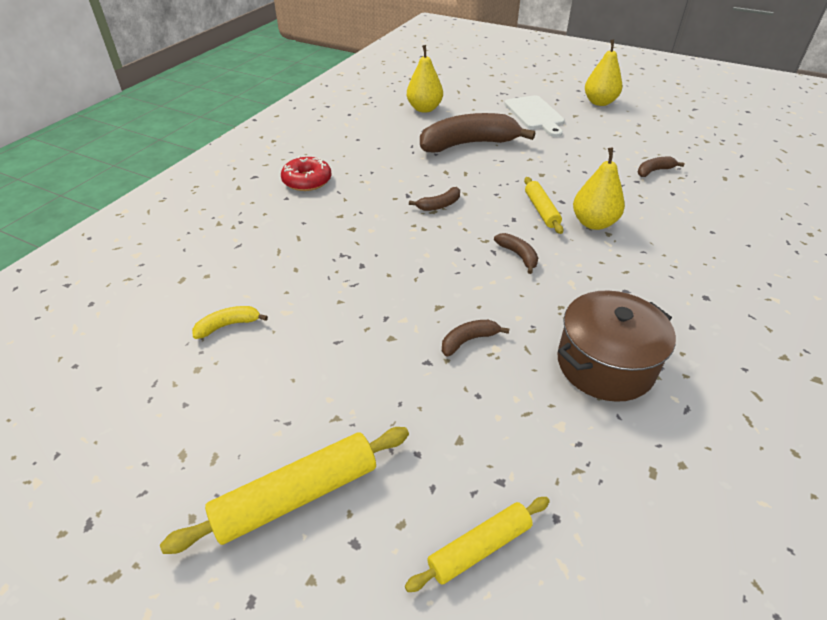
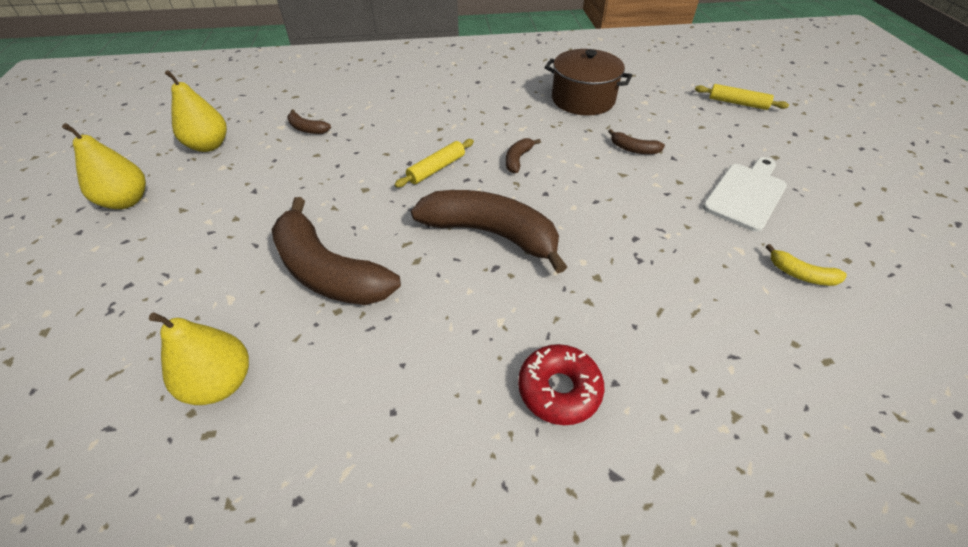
camera: 125 degrees left, 5 degrees up
(297, 495) = (813, 161): yellow rolling pin -> none
(439, 205) = (490, 234): brown banana -> brown banana, size x2.35
(535, 115) = (194, 244): white cutting board -> white cutting board (746, 194)
(593, 223) = (431, 138): yellow pear -> yellow pear (209, 145)

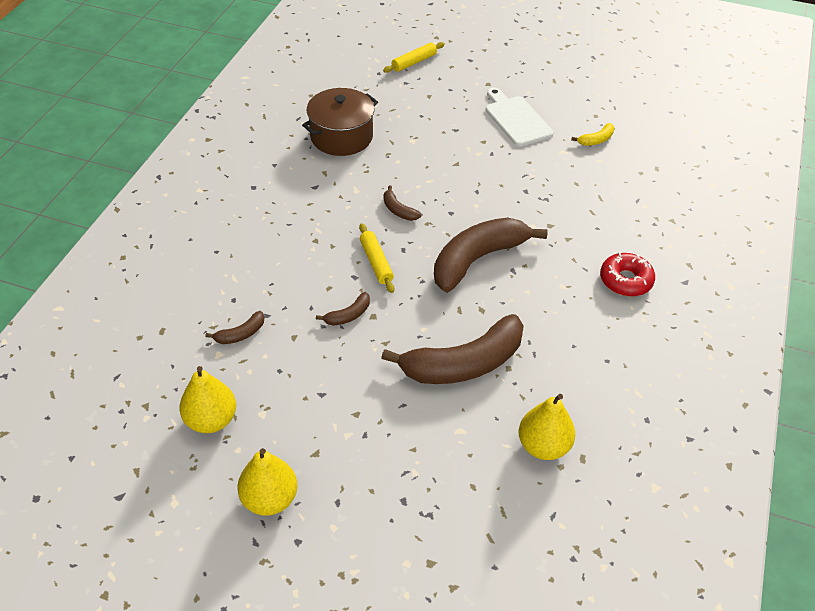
camera: 65 degrees left, 0 degrees up
(633, 149) = (431, 143): brown banana -> brown banana (348, 315)

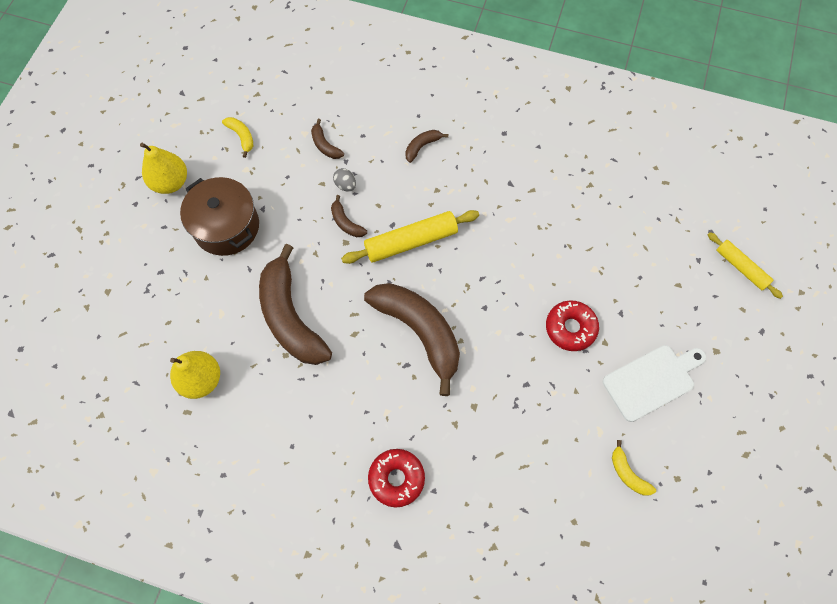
camera: 90 degrees right, 20 degrees up
(211, 420) = (241, 137): yellow pear -> yellow banana
(299, 315) = (345, 185): none -> grey egg
(341, 137) = (590, 201): brown pot -> brown pot (226, 226)
(376, 262) = (411, 242): yellow rolling pin -> yellow rolling pin, size x1.58
(398, 210) = (483, 258): brown banana -> brown banana (422, 147)
(470, 160) = (570, 328): none -> red donut

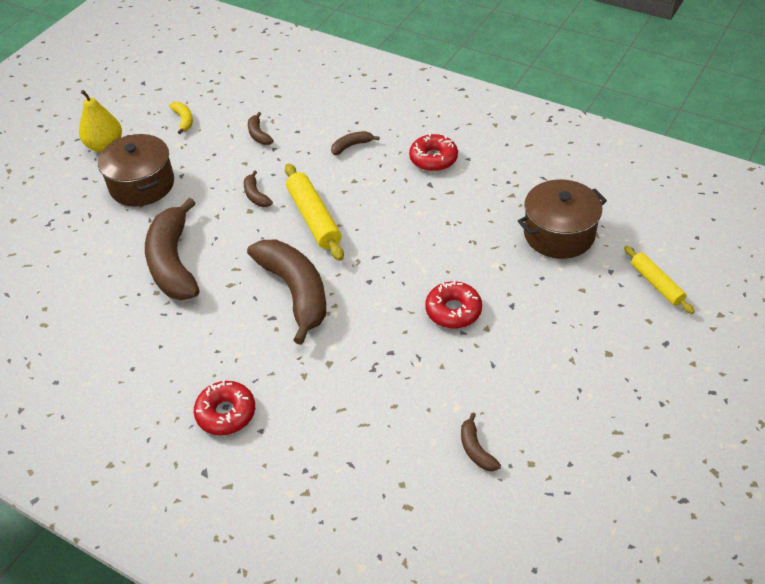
camera: 15 degrees right, 20 degrees down
(201, 380) = (68, 300): yellow pear -> none
(345, 185) = (266, 167): grey egg -> none
(411, 242) = (313, 218): yellow rolling pin -> yellow rolling pin turned 75 degrees clockwise
(505, 151) = (433, 159): none -> red donut
(628, 473) = (476, 449): yellow banana -> brown banana
(643, 224) = (559, 234): none -> brown pot
(652, 381) = (528, 369): white cutting board -> none

